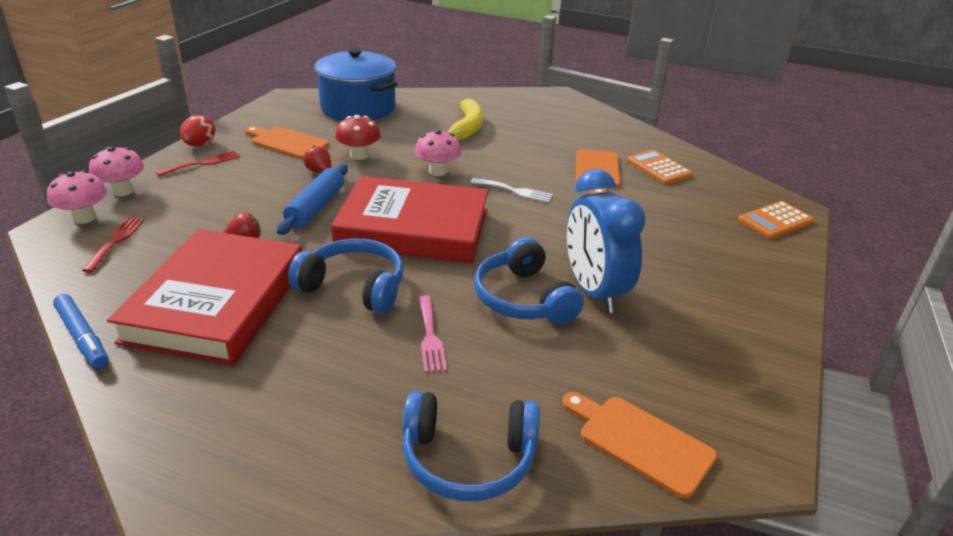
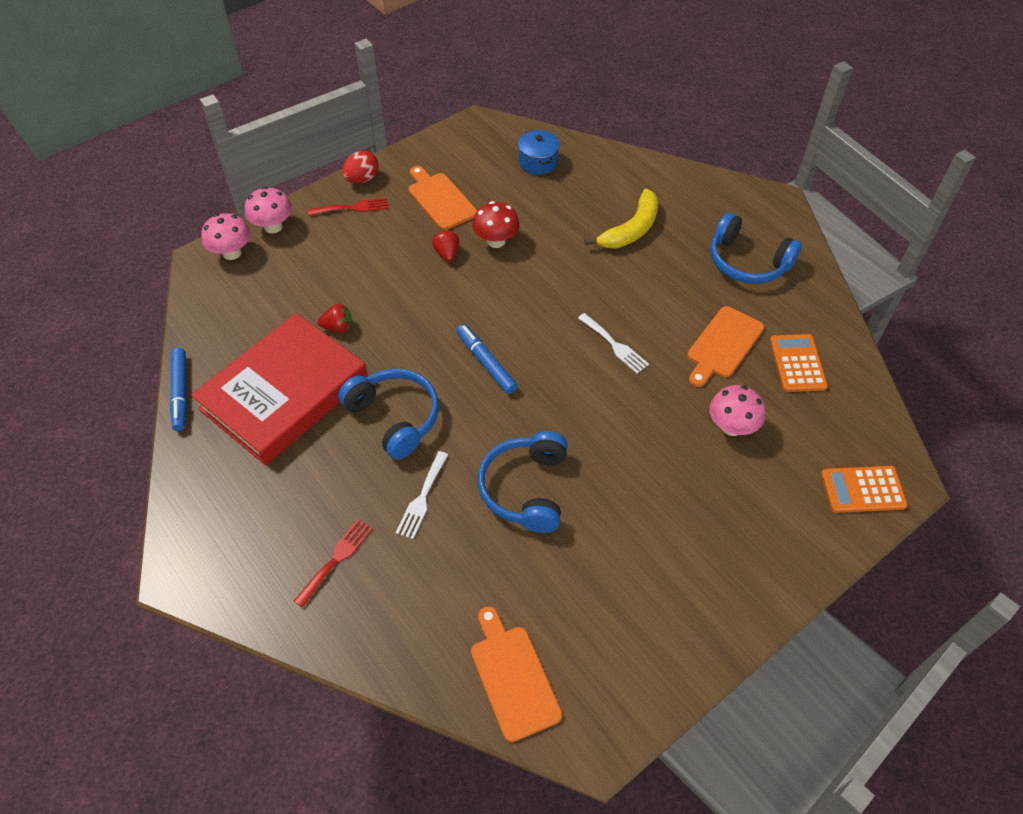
camera: 30 degrees right, 20 degrees up
(116, 241) = (243, 291): red fork -> red fork (336, 559)
(315, 207) = (417, 303): blue rolling pin -> none
(358, 108) = (538, 162): blue pot -> blue pot, size x0.48
(413, 228) = (486, 363): red book -> blue marker
(430, 337) = (422, 498): pink fork -> white fork
(437, 171) = (557, 290): pink mushroom -> pink mushroom (731, 427)
(468, 459) = (376, 629): blue headphones -> blue headphones (747, 262)
(594, 291) = (594, 506): blue clock -> none

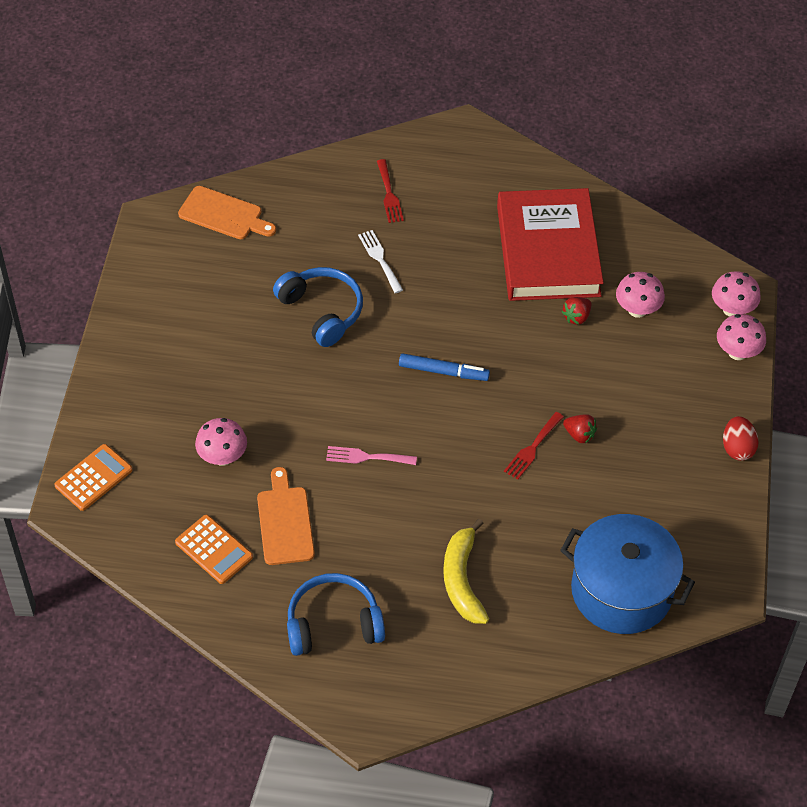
camera: 135 degrees right, 0 degrees up
(180, 393) = (611, 202): blue marker -> none
(290, 300) = (637, 309): none -> pink mushroom
(352, 208) = (705, 416): red fork -> red fork (532, 448)
(395, 417) = (457, 290): blue headphones -> none
(440, 199) = (650, 481): orange cutting board -> none
(496, 241) = (557, 477): red mushroom -> none
(538, 162) = (621, 591): blue pot -> blue pot, size x2.09
(615, 345) = (366, 457): white fork -> pink fork

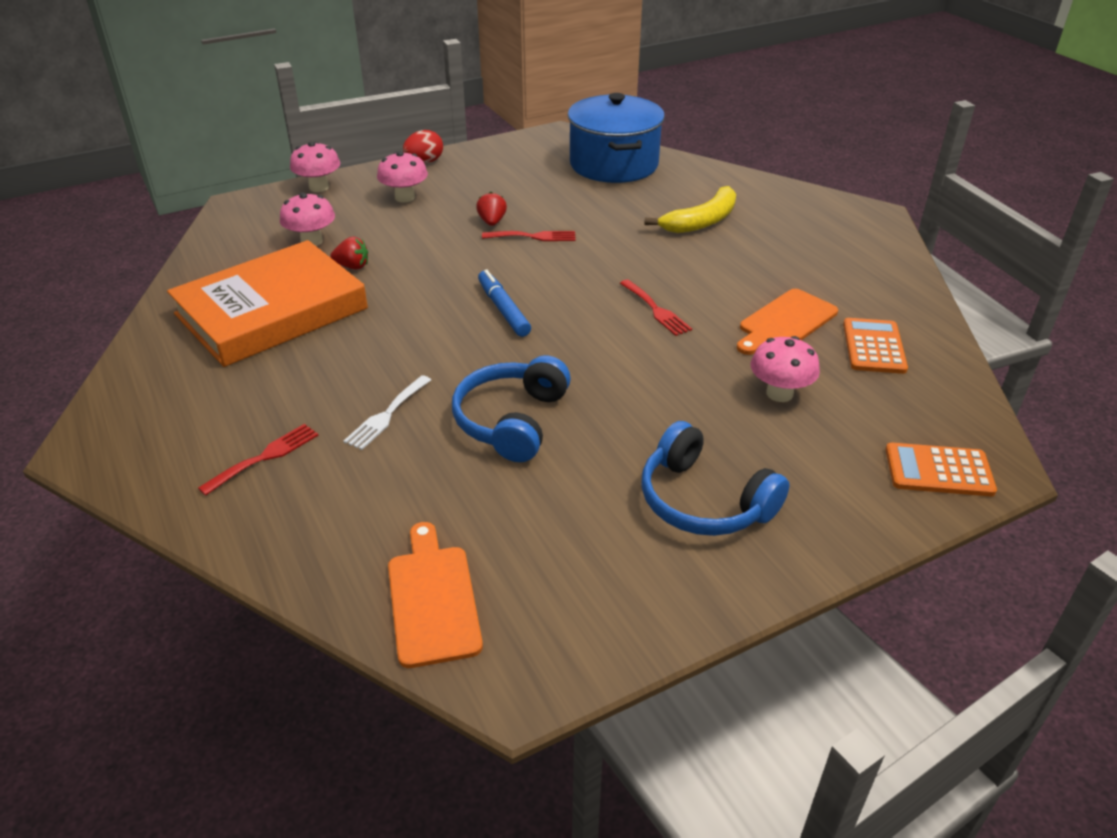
camera: 125 degrees left, 15 degrees down
(333, 623) = (829, 258): blue headphones -> blue headphones (703, 501)
(366, 457) = (656, 310): pink fork -> red fork
(548, 251) = (271, 311): red book -> orange book
(732, 309) = (268, 202): pink mushroom -> pink mushroom (405, 197)

